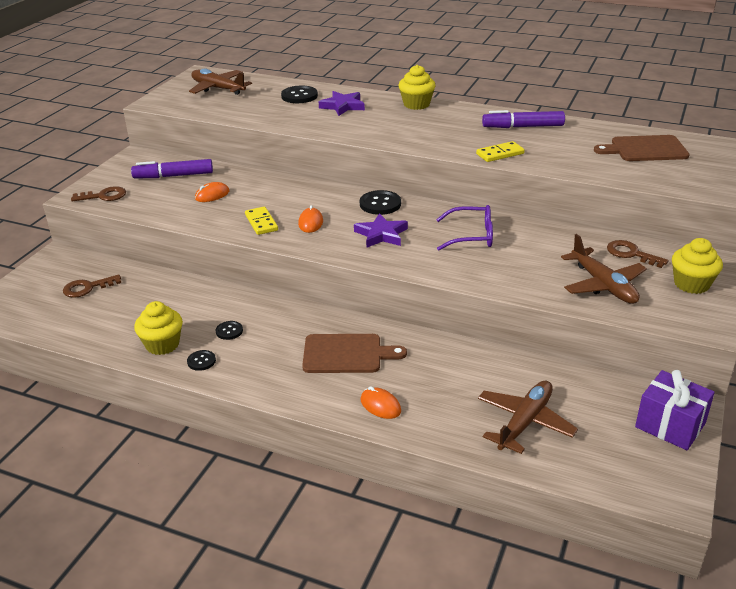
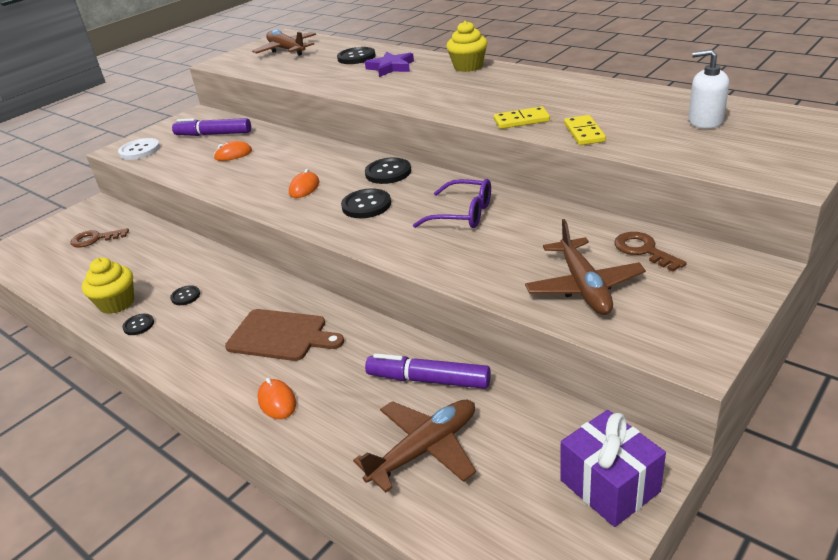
camera: 20 degrees right, 0 degrees up
(104, 196) = (140, 150): brown key -> white button
(261, 222) = (257, 185): yellow domino -> yellow domino (584, 133)
(381, 234) = (366, 205): purple star -> black button
(522, 127) = (569, 92): purple marker -> purple marker (428, 380)
(645, 149) = (705, 121): brown cutting board -> white soap dispenser
(691, 284) = (703, 297): yellow cupcake -> none

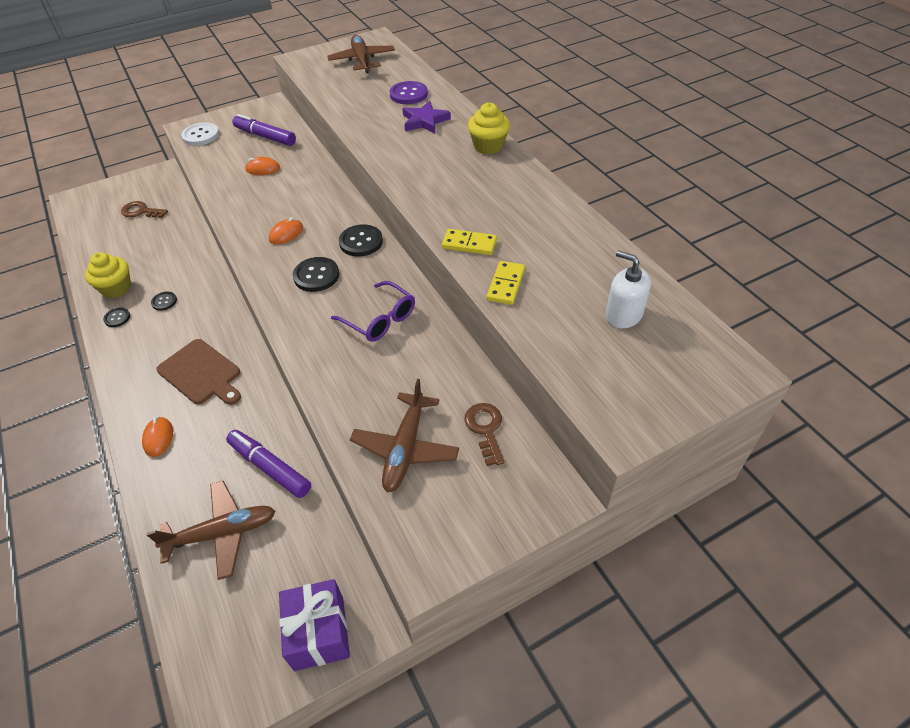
camera: 20 degrees right, 15 degrees up
(356, 57) = (408, 94): black button -> purple button

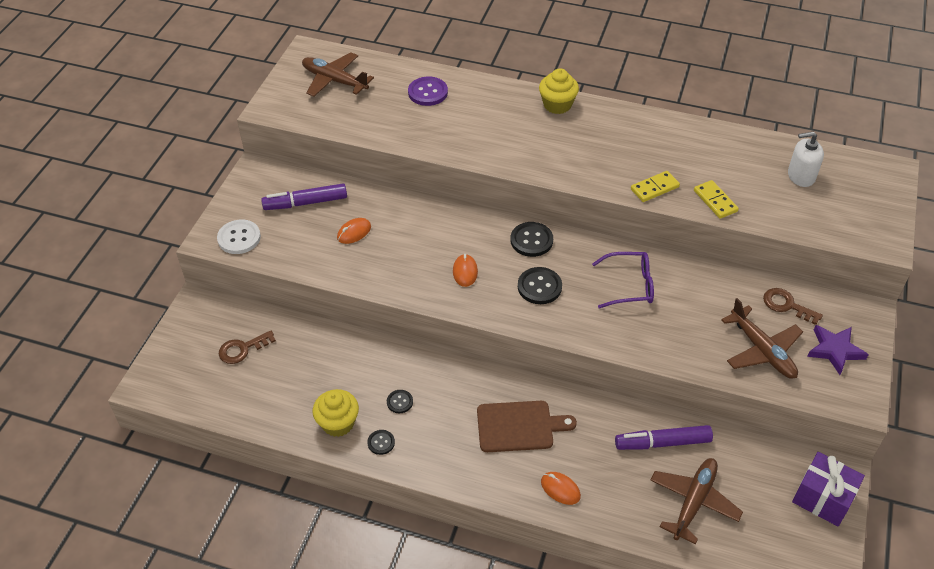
camera: 45 degrees left, 0 degrees up
(424, 121) = (478, 110): purple star -> purple star (835, 350)

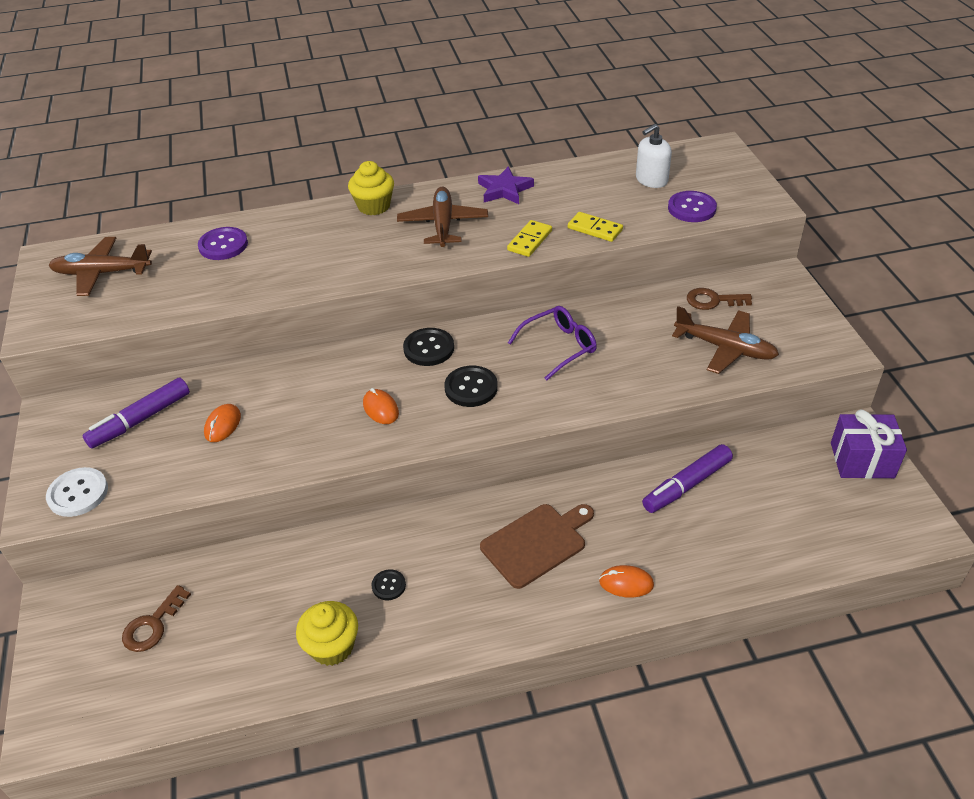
camera: 30 degrees left, 5 degrees down
(381, 443) = (398, 641): black button -> none
(693, 502) = (759, 525): brown plane -> brown plane (443, 224)
(813, 218) = (691, 208): none -> purple button
(835, 350) = (784, 319): purple star -> purple star (504, 190)

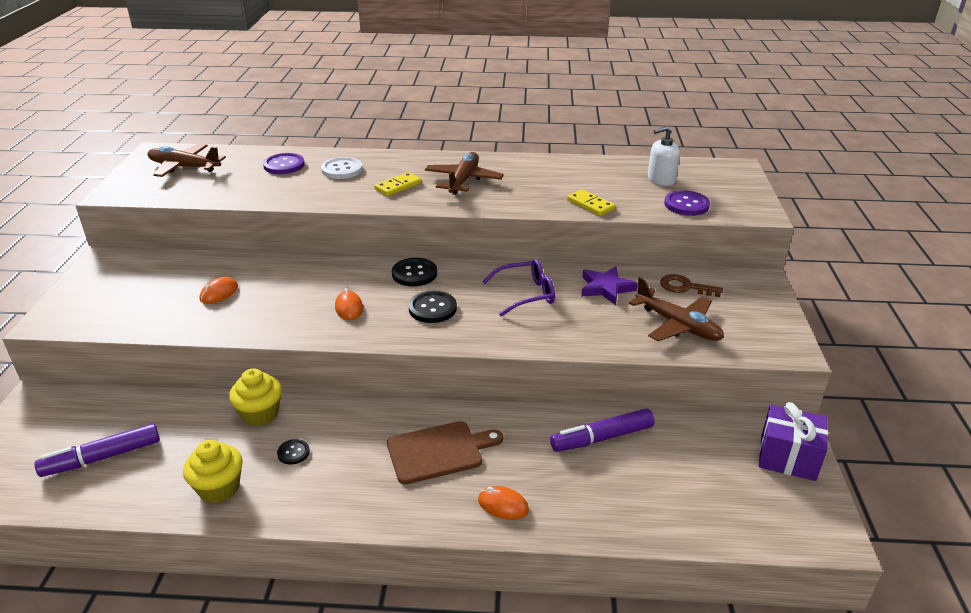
camera: 15 degrees right, 10 degrees down
(78, 493) = (82, 316): white button -> white button (342, 170)
(140, 420) = (161, 277): purple marker -> purple marker (102, 457)
(153, 625) = (92, 433): brown key -> none
(374, 206) = (416, 160): yellow cupcake -> yellow cupcake (260, 414)
(504, 190) = (529, 166): purple star -> purple star (606, 288)
(530, 240) = (529, 203): yellow domino -> yellow domino (398, 186)

